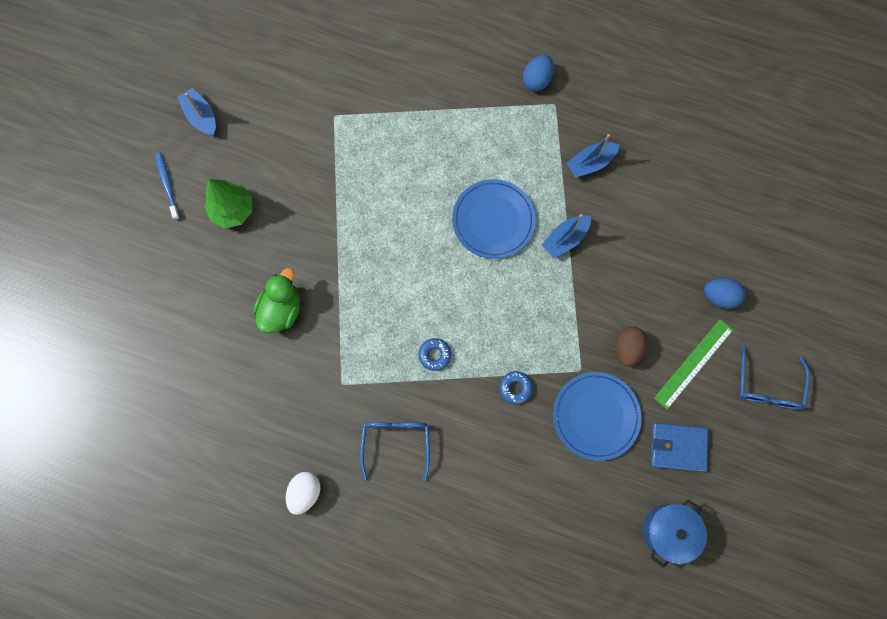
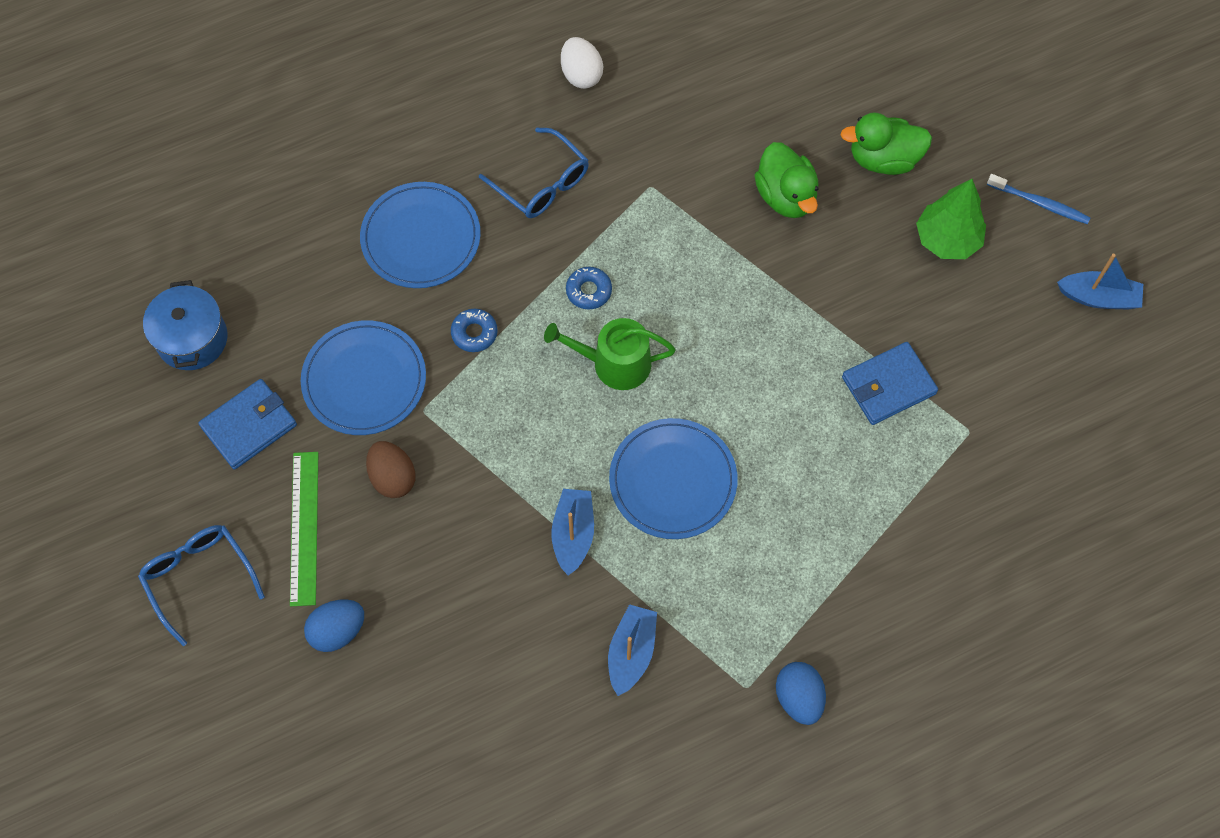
camera: 135 degrees right, 10 degrees down
(210, 281) = (883, 159): none -> green duck
(345, 169) = (888, 385): none -> blue wallet
(462, 304) = (614, 363): none -> green watering can
(491, 473) = (421, 238): none -> blue plate

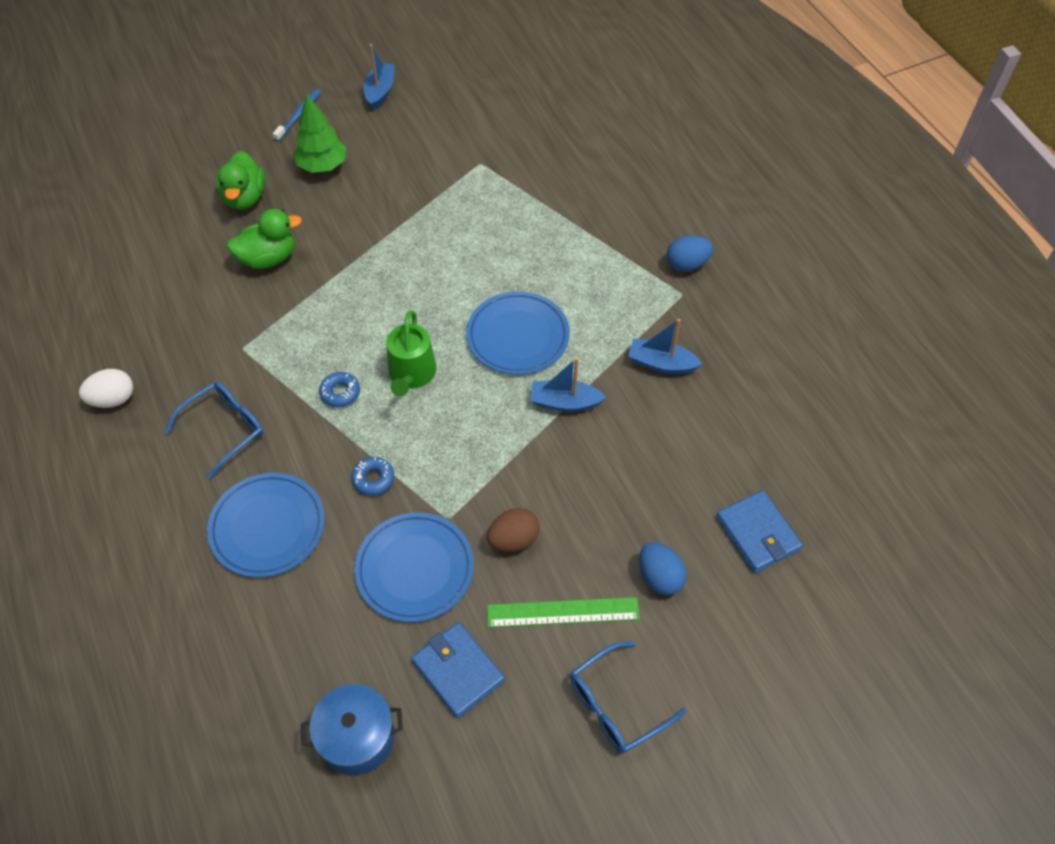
camera: 90 degrees left, 10 degrees down
(888, 385) = (442, 204): blue wallet -> blue wallet (757, 533)

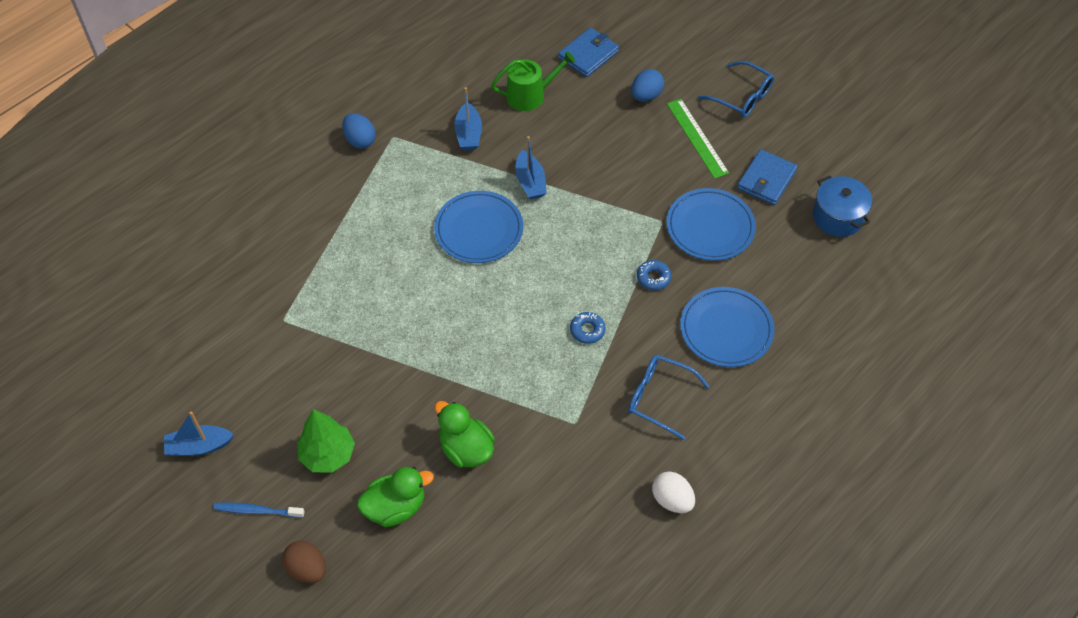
camera: 110 degrees left, 0 degrees up
(411, 374) = (548, 288): green watering can -> green watering can (530, 95)
(513, 540) = (659, 179): brown egg -> brown egg (307, 569)

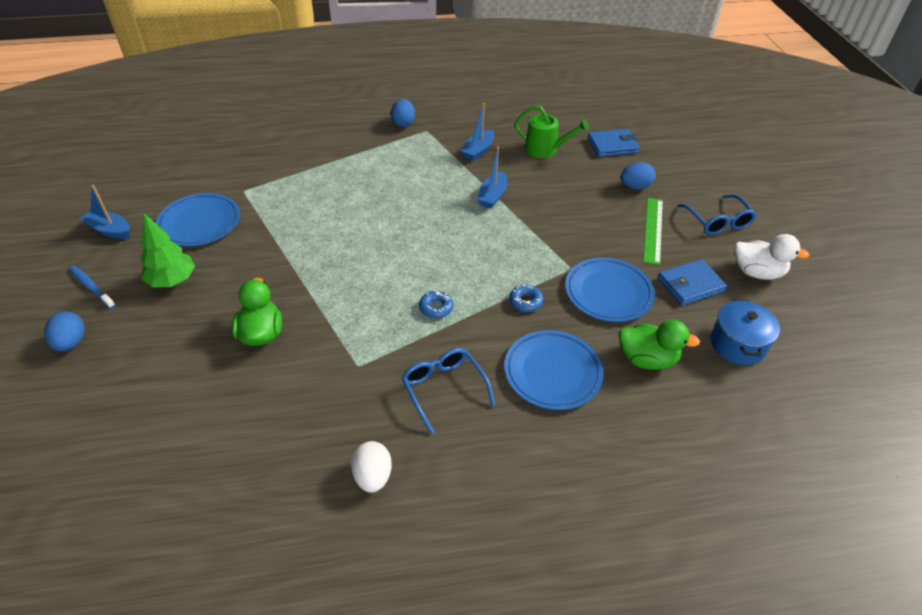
camera: 35 degrees right, 10 degrees down
(307, 569) = (71, 342): brown egg -> blue egg
(395, 507) = (171, 341): green duck -> green duck (647, 359)
(479, 229) = (425, 205): blue plate -> blue plate (199, 222)
(807, 135) = (757, 272): none -> white duck

